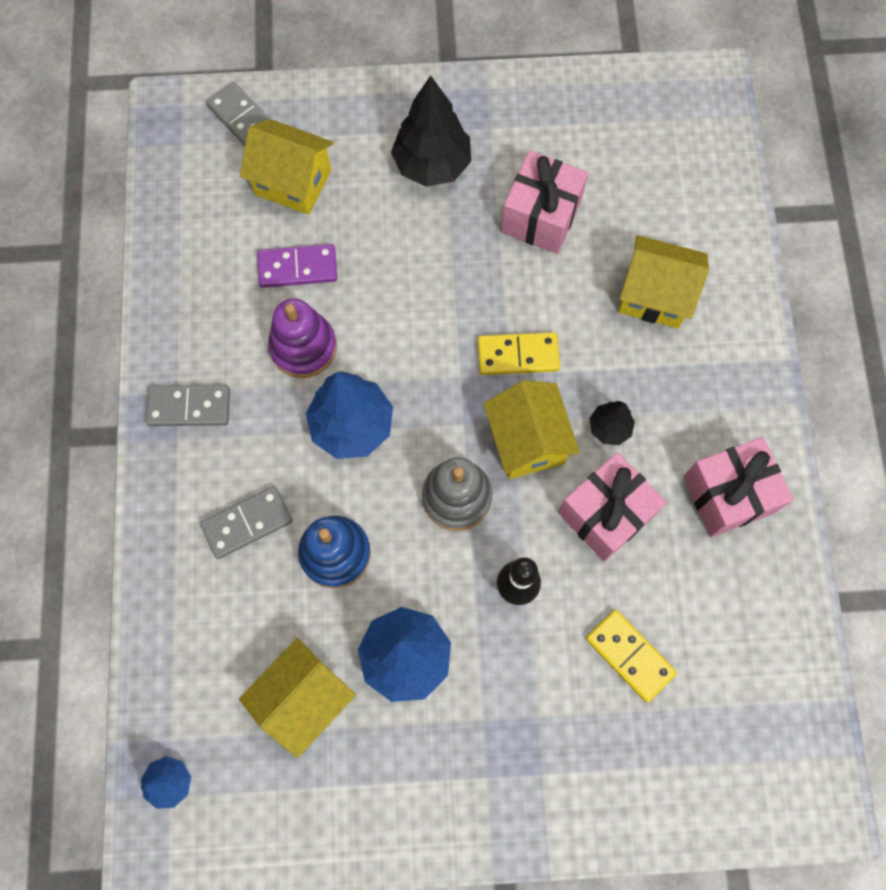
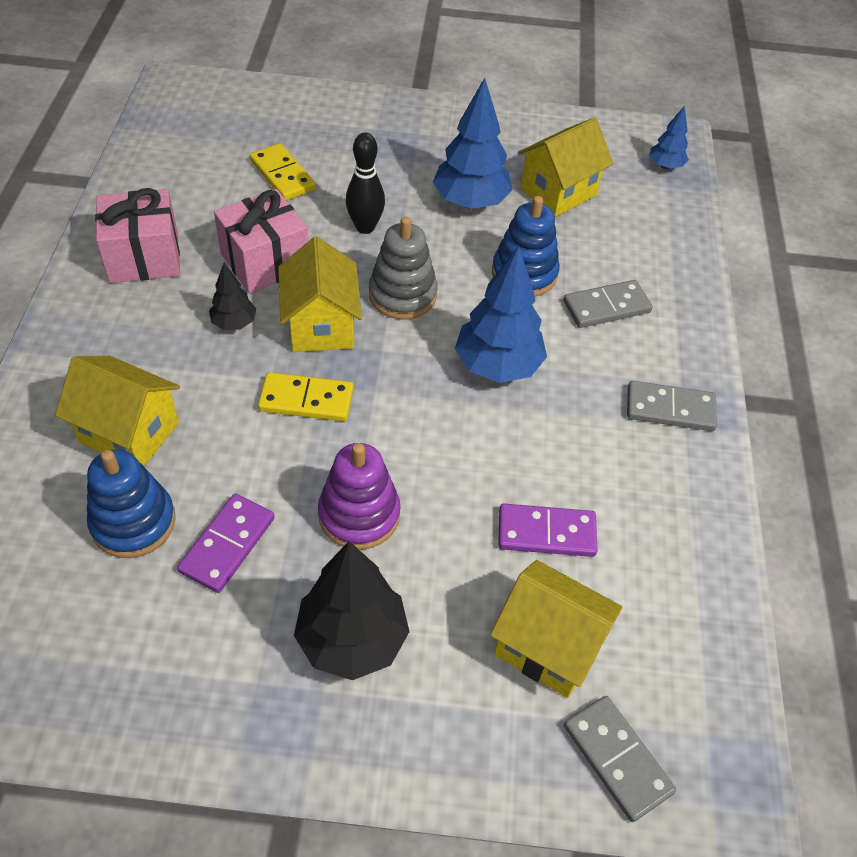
camera: 175 degrees left, 20 degrees down
(303, 347) = (544, 446): purple stacking toy -> purple stacking toy (359, 514)
(541, 216) = (228, 545): pink gift -> purple domino
(617, 221) = (133, 522): none -> blue stacking toy

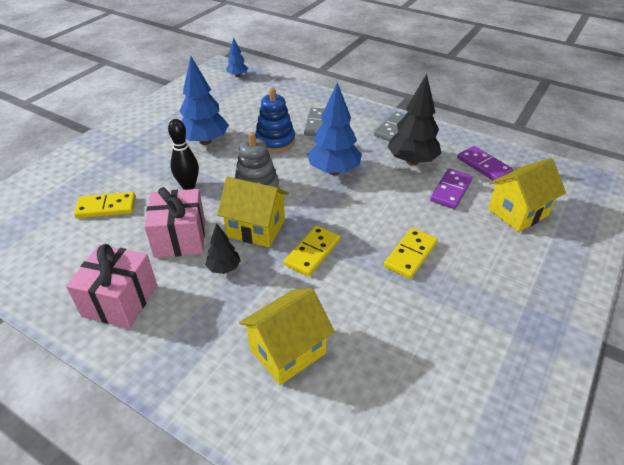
camera: 60 degrees left, 10 degrees down
(133, 522) = (369, 368): blue stacking toy -> none
(228, 545) = (408, 321): purple domino -> purple domino (484, 166)
(352, 639) = (494, 283): black tree -> black tree (412, 161)
(359, 514) = (410, 255): purple stacking toy -> yellow domino
(558, 192) = (225, 111): yellow house -> none
(617, 759) = (583, 211): grey domino -> none

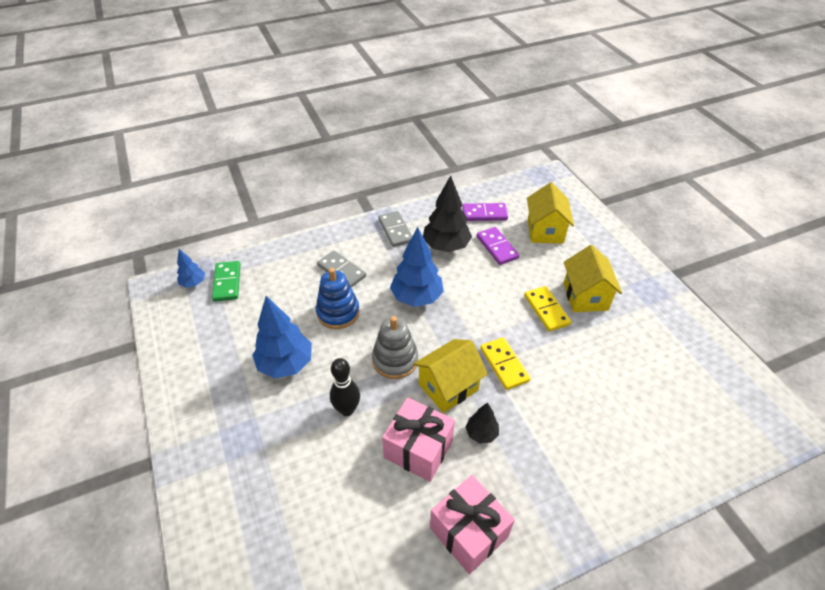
camera: 55 degrees left, 5 degrees up
(106, 207) = (321, 495): yellow domino -> none
(252, 86) = (227, 282): none -> green domino
(288, 351) = (595, 434): yellow house -> yellow house (585, 296)

